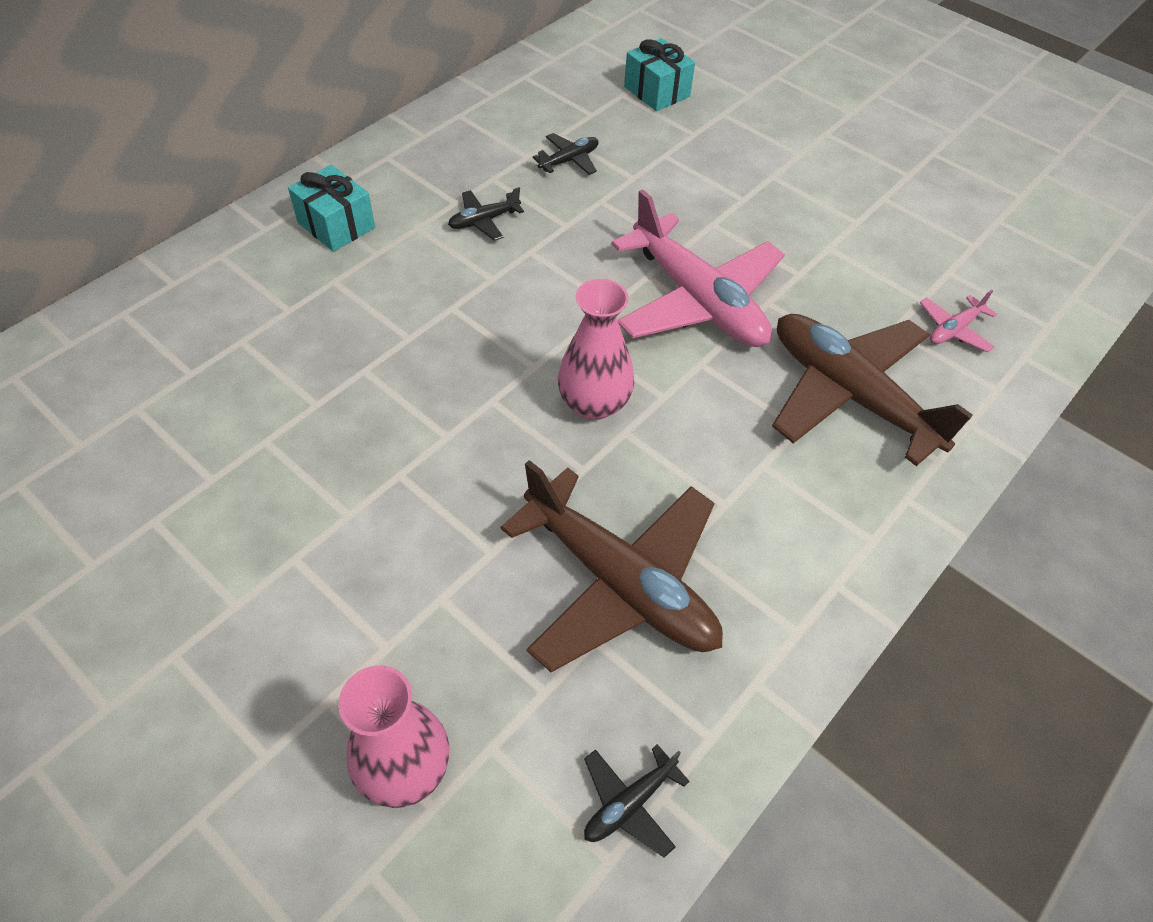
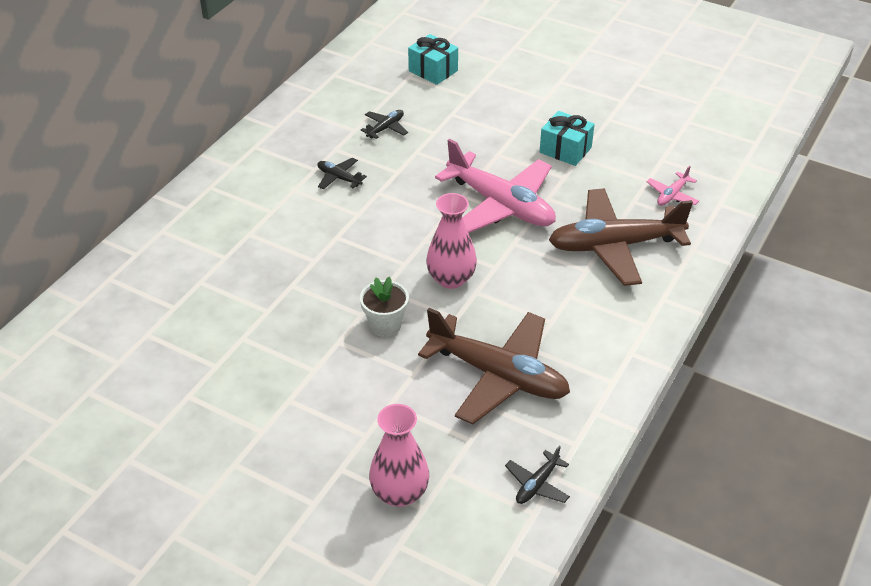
camera: 10 degrees left, 10 degrees down
(336, 225) = (236, 198): turquoise gift -> turquoise gift (565, 150)
(476, 460) = (385, 325): none -> white flower pot
(484, 221) = (339, 178): black plane -> black plane turned 75 degrees clockwise
(850, 395) = (614, 245): brown plane -> brown plane turned 45 degrees counterclockwise

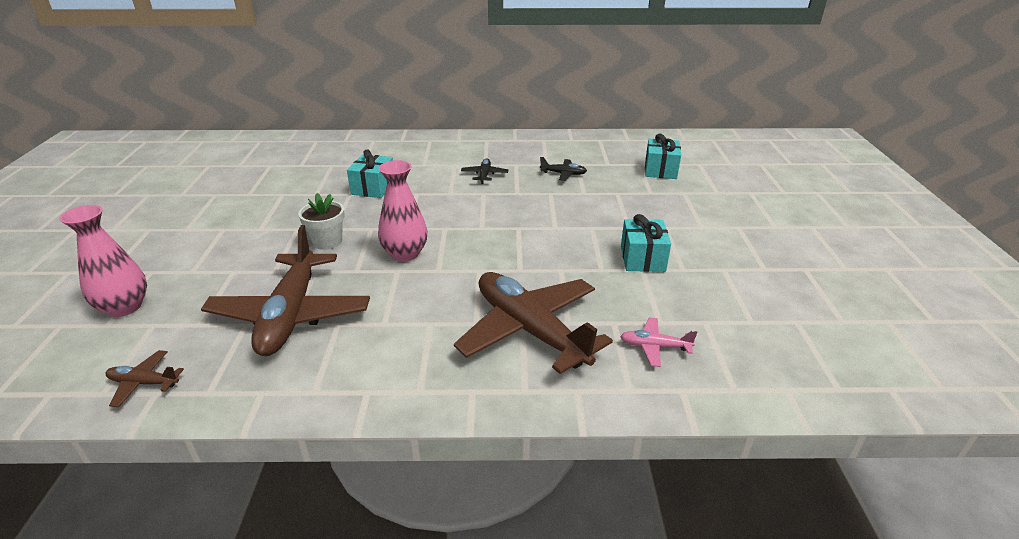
camera: 60 degrees right, 10 degrees down
(294, 264) = (373, 188): none -> turquoise gift
(500, 205) = (525, 249): pink plane -> none
(537, 484) = (144, 383): black plane -> brown plane

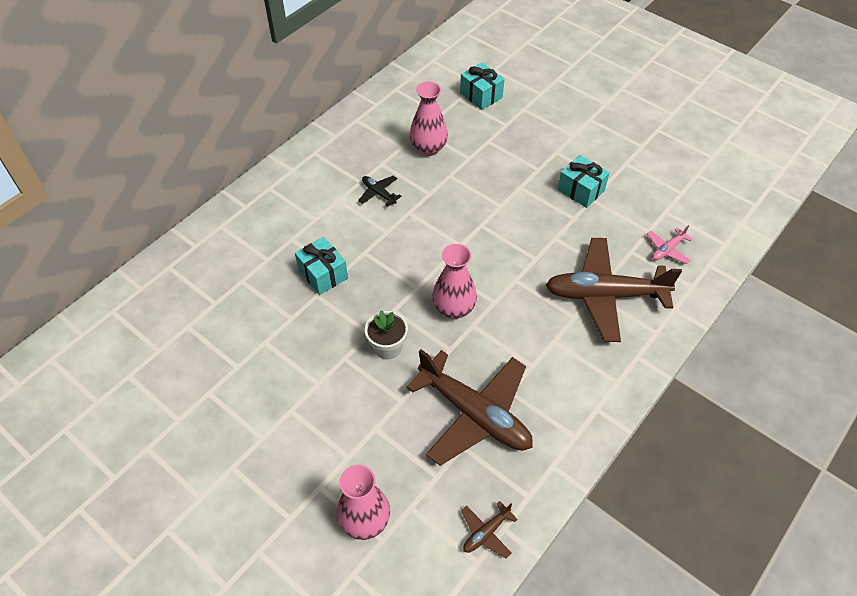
camera: 50 degrees left, 20 degrees up
(563, 174) = (428, 148): black plane -> pink vase

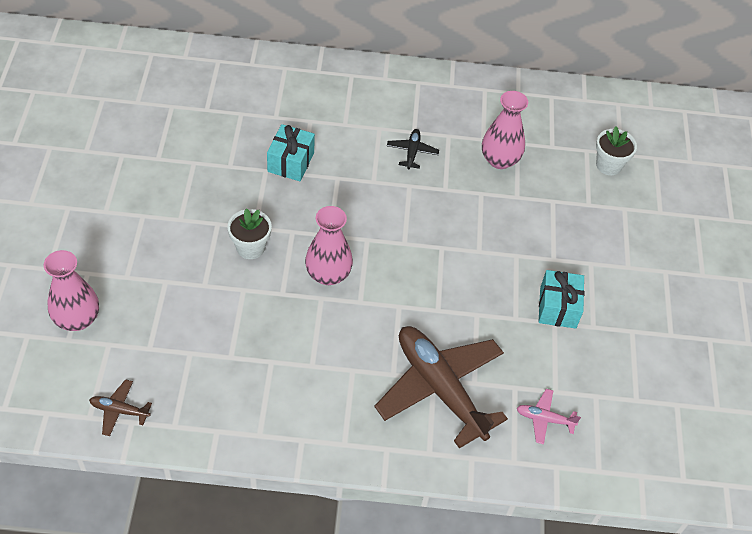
camera: 50 degrees right, 0 degrees up
(474, 414) = (228, 345): brown plane -> none
(481, 95) = (608, 165): turquoise gift -> white flower pot

